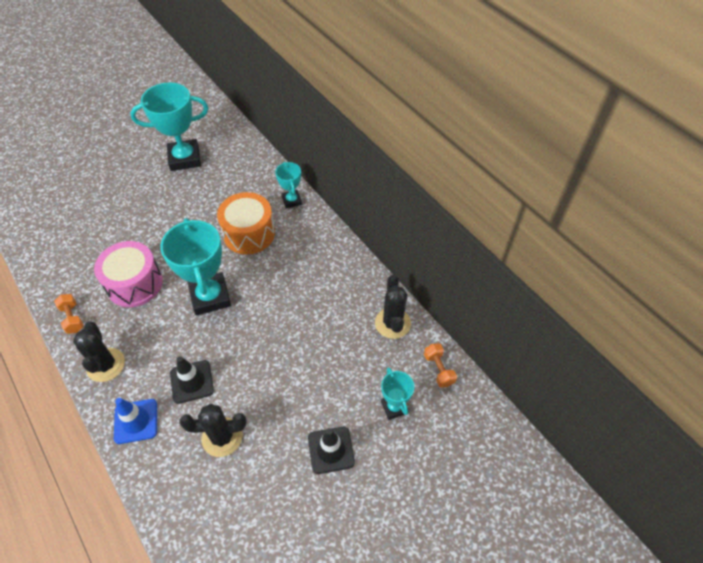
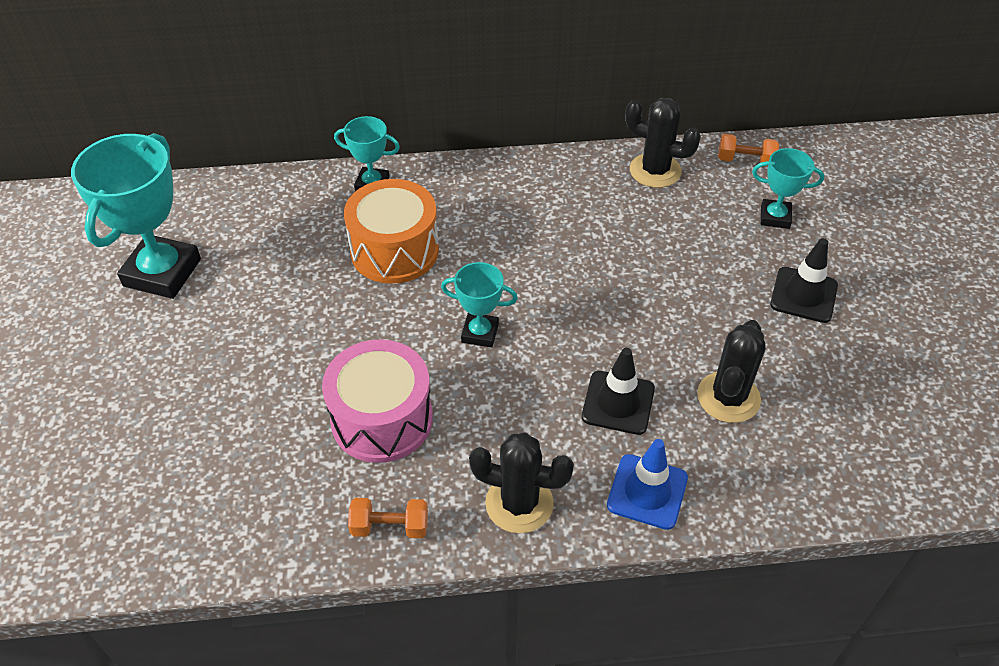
camera: 60 degrees left, 5 degrees down
(210, 296) = (480, 333): turquoise trophy -> turquoise trophy, size x0.53

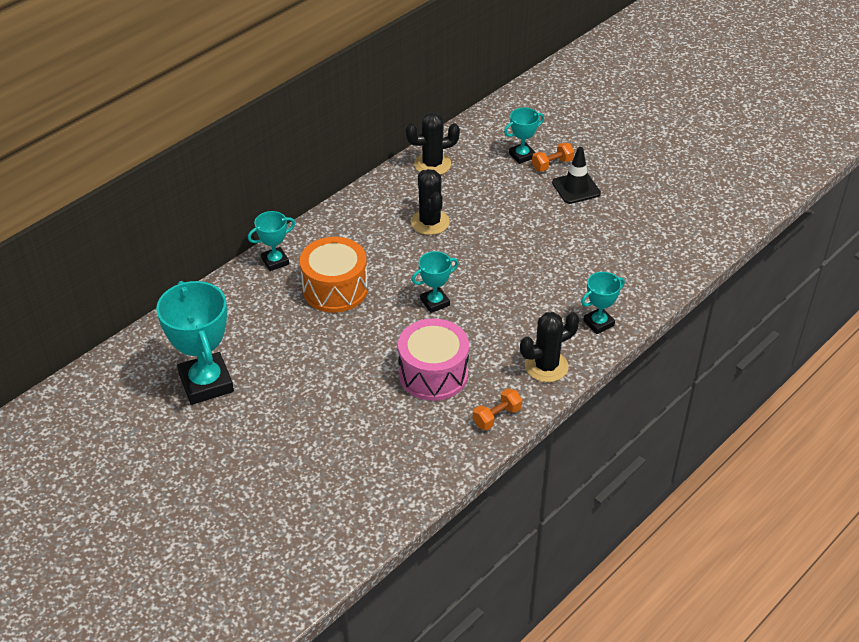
camera: 40 degrees left, 5 degrees down
(618, 403) = (542, 292): black traffic cone -> none
(647, 492) = (598, 323): blue traffic cone -> turquoise trophy
(728, 397) = (591, 258): black cactus -> black cactus (430, 222)
(745, 160) = (475, 132): orange dumbbell -> orange dumbbell (552, 164)

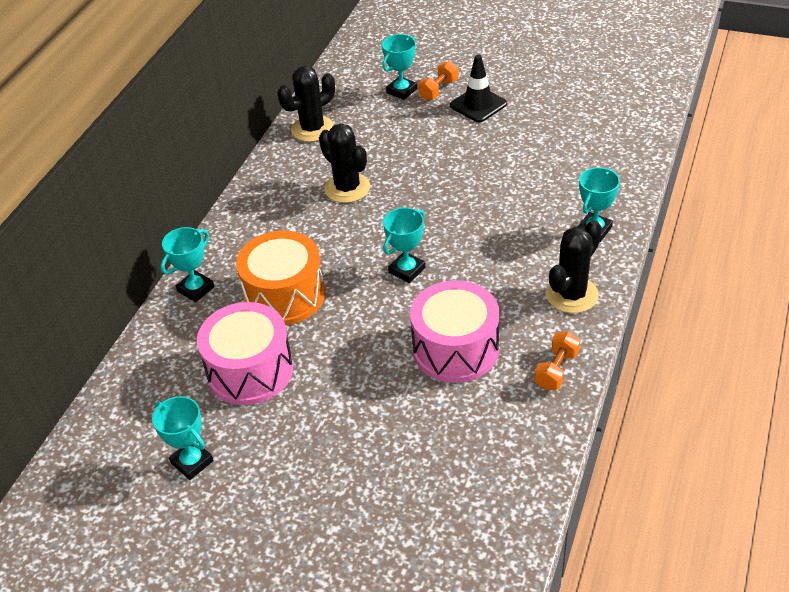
camera: 20 degrees left, 0 degrees up
(206, 383) = (192, 462): turquoise trophy -> turquoise trophy, size x0.53
(280, 335) = (250, 370): none -> pink drum

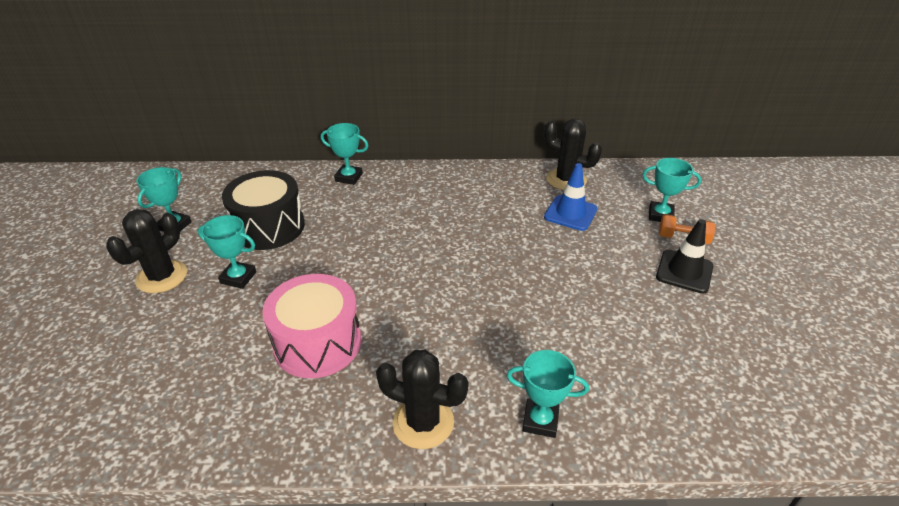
camera: 65 degrees right, 5 degrees down
(250, 370) = (269, 227): pink drum -> black drum
(285, 295) = (356, 221): orange drum -> none
(347, 188) = (502, 219): black cactus -> black cactus (162, 277)
(366, 142) = (570, 213): none -> blue traffic cone
(407, 270) = (412, 283): turquoise trophy -> turquoise trophy (238, 277)
(556, 370) = (304, 433): orange dumbbell -> none

